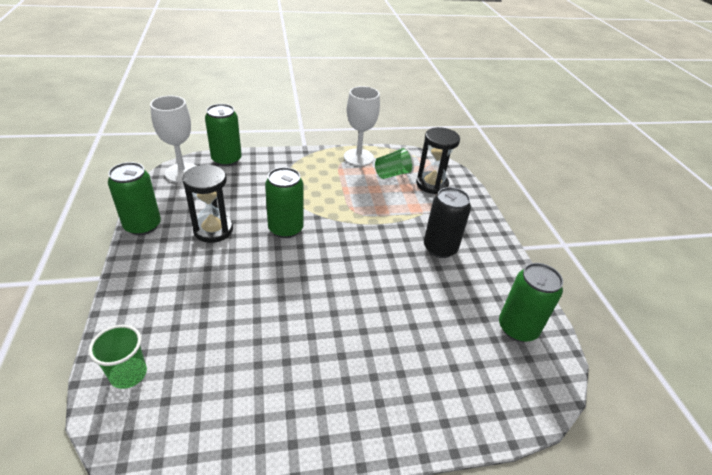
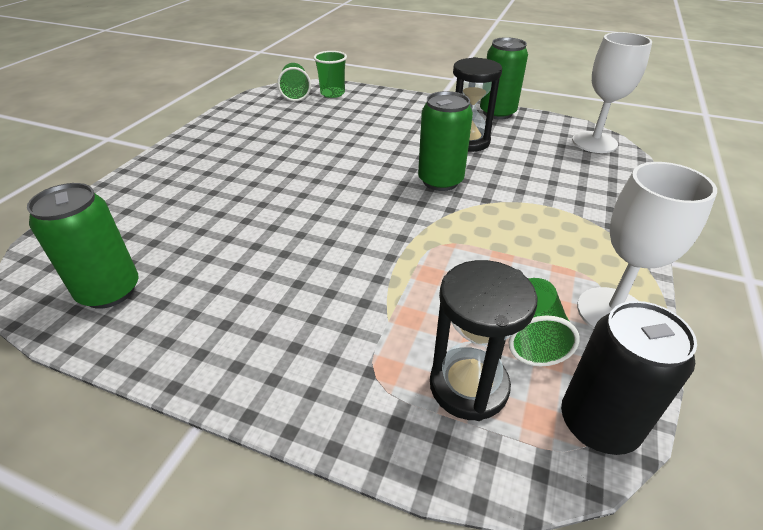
camera: 125 degrees right, 0 degrees up
(142, 417) = (295, 94): none -> green cup
(226, 159) = (623, 174): green can -> none
(440, 248) = (297, 295): black can -> black can (598, 423)

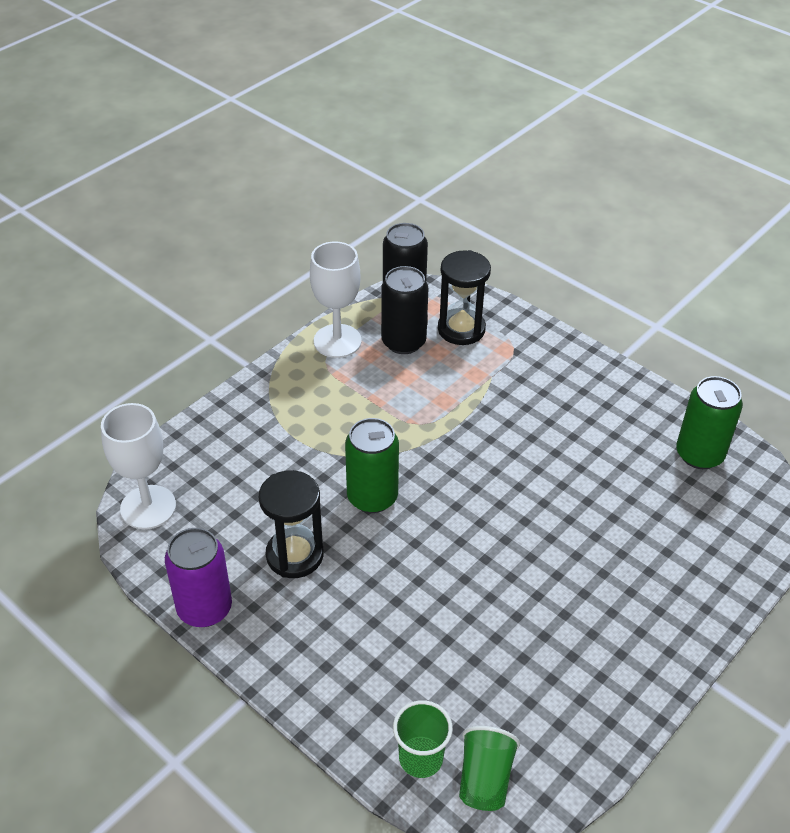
camera: 160 degrees left, 5 degrees up
(497, 113) = (204, 608): green can -> purple can
(532, 337) = (403, 342): green cup -> black can

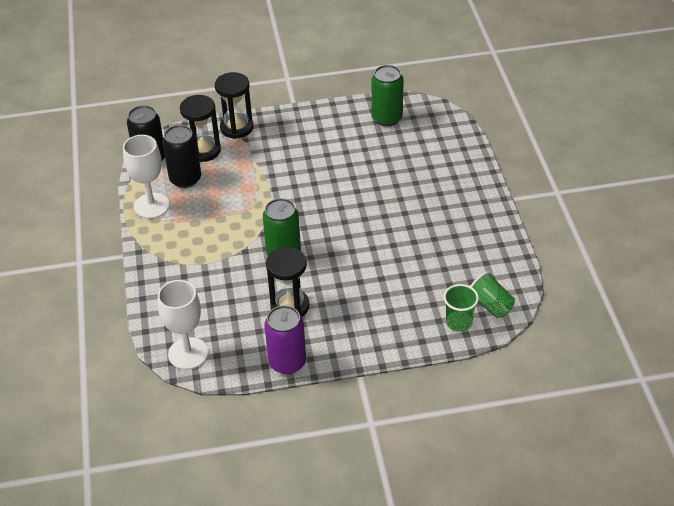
camera: 50 degrees left, 0 degrees up
(526, 333) = (237, 127): none -> black hourglass

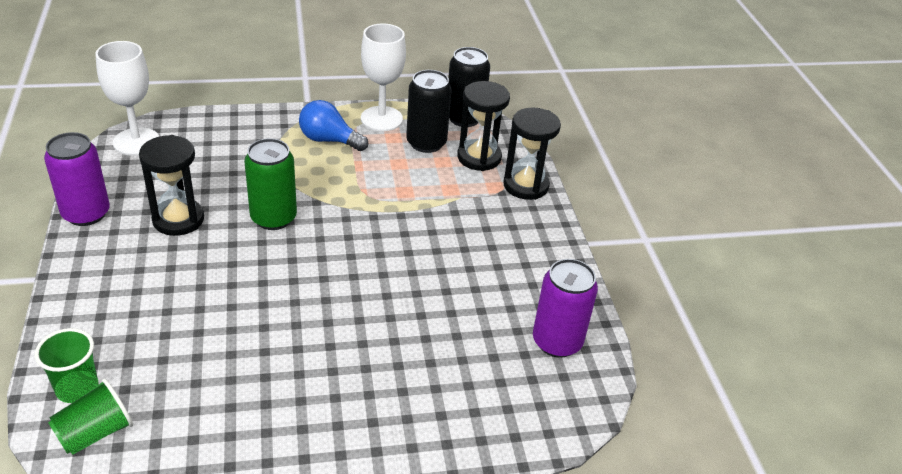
camera: 85 degrees right, 5 degrees down
(183, 234) = (329, 140): none -> blue light bulb
(387, 118) = (557, 342): green can -> purple can

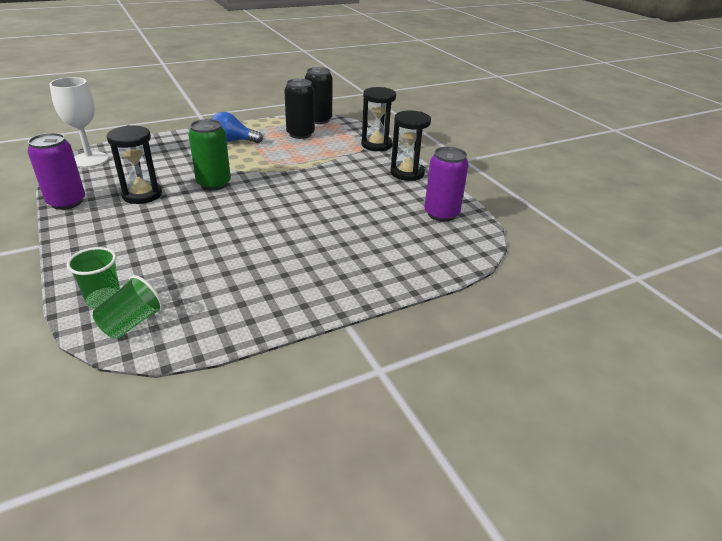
camera: 15 degrees left, 5 degrees down
(381, 119) = (264, 127): white goblet -> none
(479, 157) = (339, 136): black hourglass -> black hourglass (407, 173)

